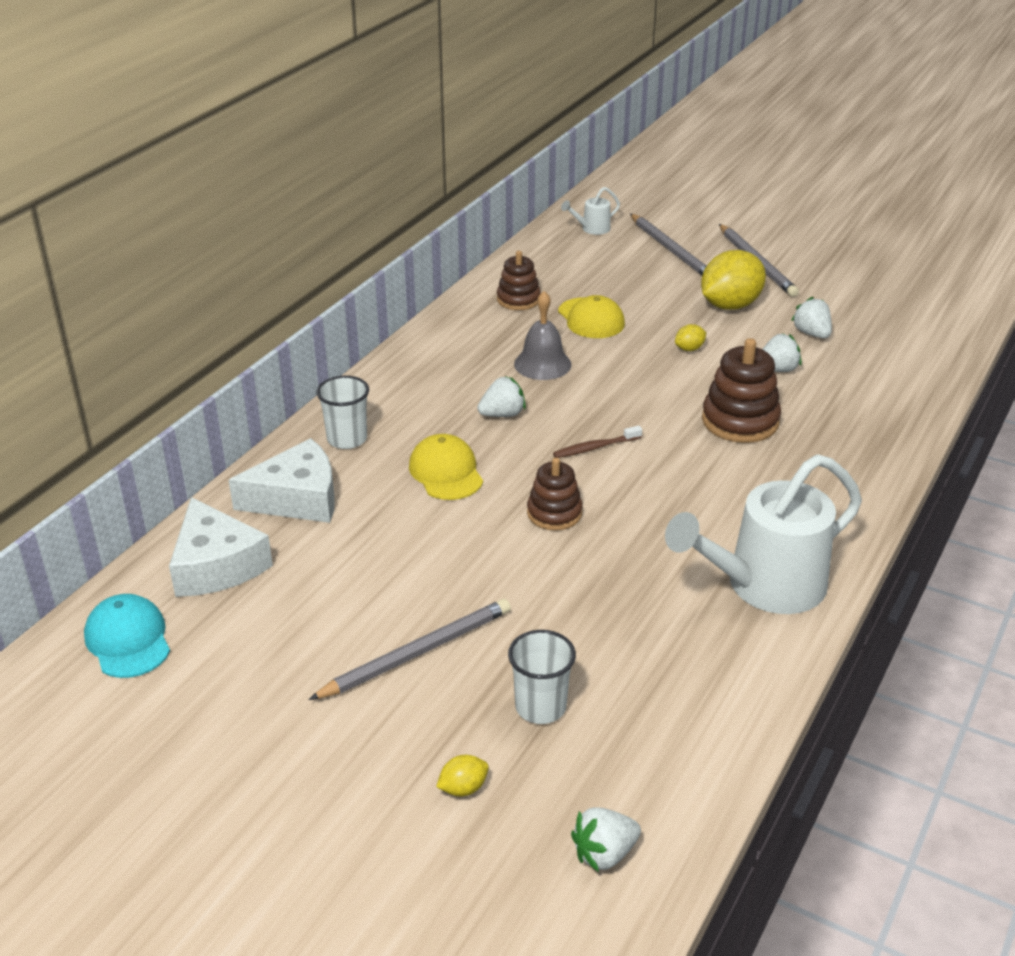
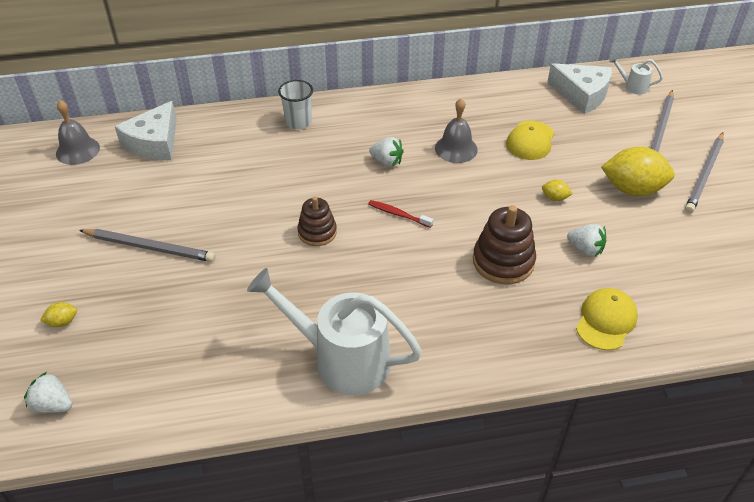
camera: 50 degrees right, 10 degrees up
(128, 640) = (77, 150): turquoise cap -> grey bell
(297, 498) = (231, 136): white cheese -> white cheese (582, 94)
(446, 472) = (309, 172): yellow cap -> yellow cap (606, 321)
(463, 788) = (62, 322): yellow lemon -> yellow lemon turned 45 degrees counterclockwise
(518, 299) = (510, 103): brown stacking toy -> none
(540, 707) = (147, 317): white cup -> none
(595, 447) = (398, 214): brown toothbrush -> red toothbrush
(811, 334) = (654, 244): white strawberry -> none

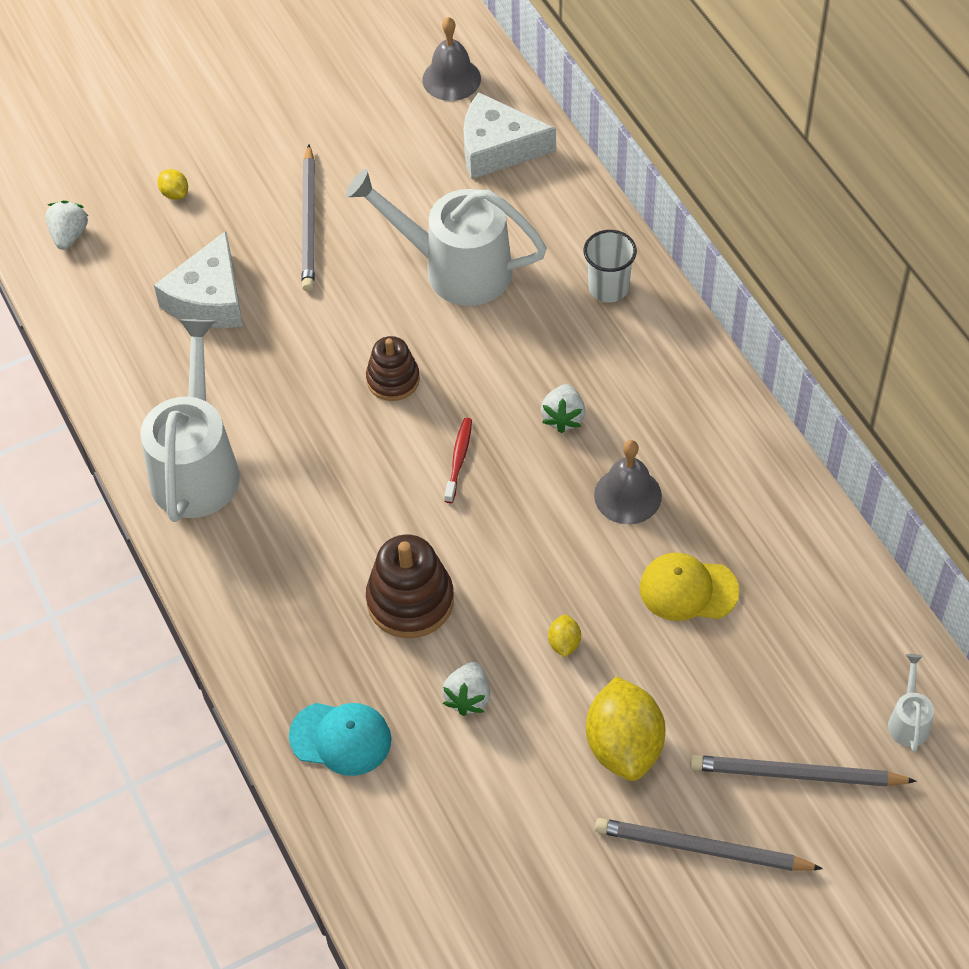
camera: 75 degrees right, 10 degrees up
(241, 183) = (454, 268): none -> white watering can
(582, 94) = (847, 645): white cheese -> white cheese (209, 298)
(606, 321) = (341, 738): yellow cap -> turquoise cap

